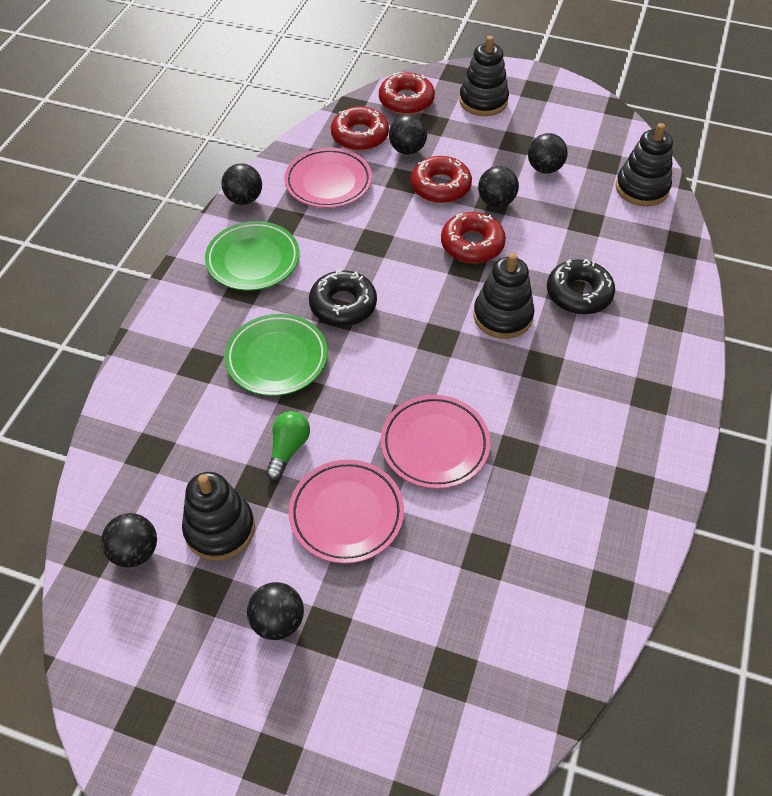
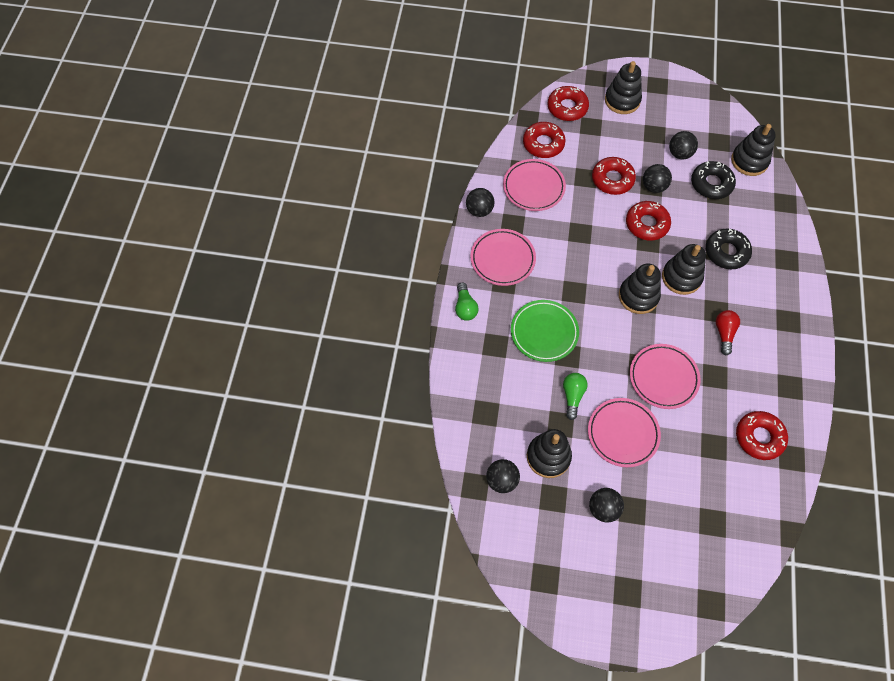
camera: 10 degrees left, 10 degrees up
(177, 311) = (465, 307): none -> green light bulb
(253, 260) = (502, 259): green plate -> pink plate
(343, 305) = (574, 285): black donut -> black donut (711, 184)
(407, 150) = (580, 151): black ball -> none
(431, 331) = (638, 296): none -> black stacking toy
(546, 398) = (724, 333): none -> red light bulb
(563, 554) = (759, 437): none -> red donut

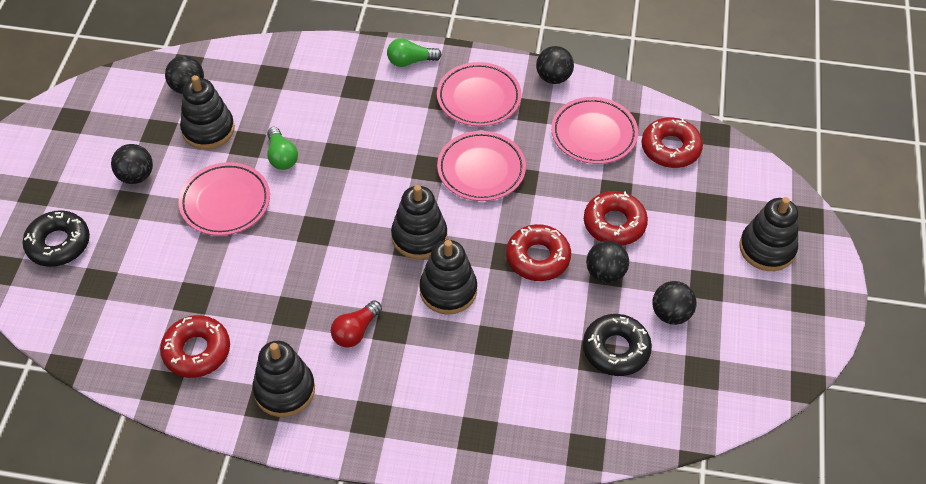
camera: 90 degrees right, 10 degrees down
(544, 332) = (371, 134): green plate -> none
(567, 107) = (741, 179): red donut -> none
(572, 396) = (281, 157): green light bulb -> green light bulb turned 60 degrees clockwise
(663, 378) = (295, 252): pink plate -> pink plate (481, 169)
(724, 333) = (355, 331): red light bulb -> red light bulb turned 120 degrees clockwise
(726, 252) = (490, 353): black donut -> black donut (58, 244)
(749, 161) = (666, 410): black stacking toy -> black stacking toy (284, 390)

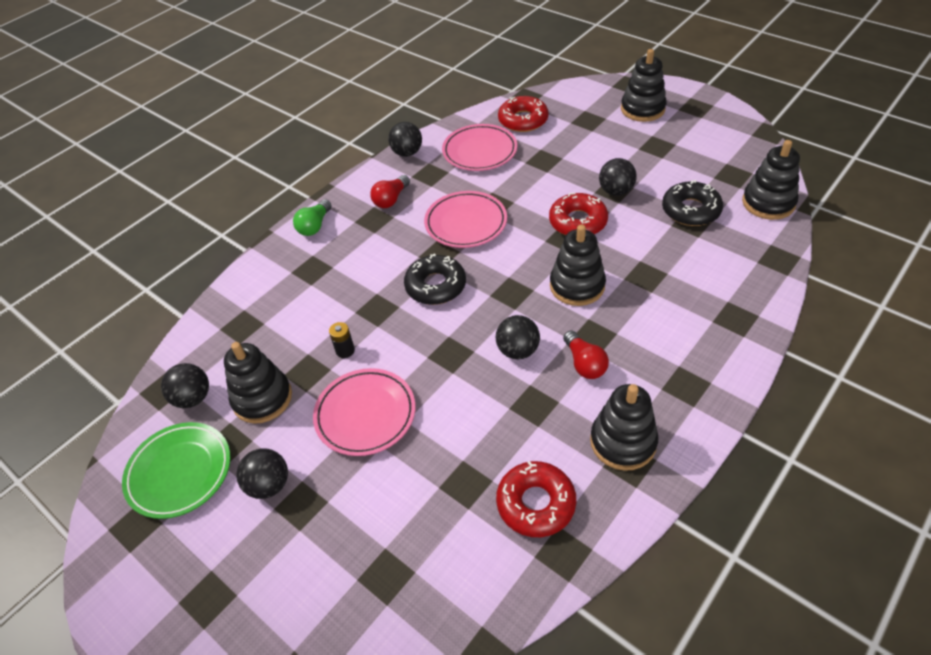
camera: 55 degrees left, 5 degrees down
(58, 244) = (302, 599): black donut -> black donut (435, 286)
(122, 119) = (180, 472): none -> green plate
(281, 157) = (345, 350): green light bulb -> black battery
(419, 237) = (508, 285): black stacking toy -> black stacking toy (768, 203)
(478, 98) = (391, 199): pink plate -> red light bulb
(614, 224) = (572, 170): red donut -> none
(671, 314) = (673, 171): black ball -> black ball (518, 350)

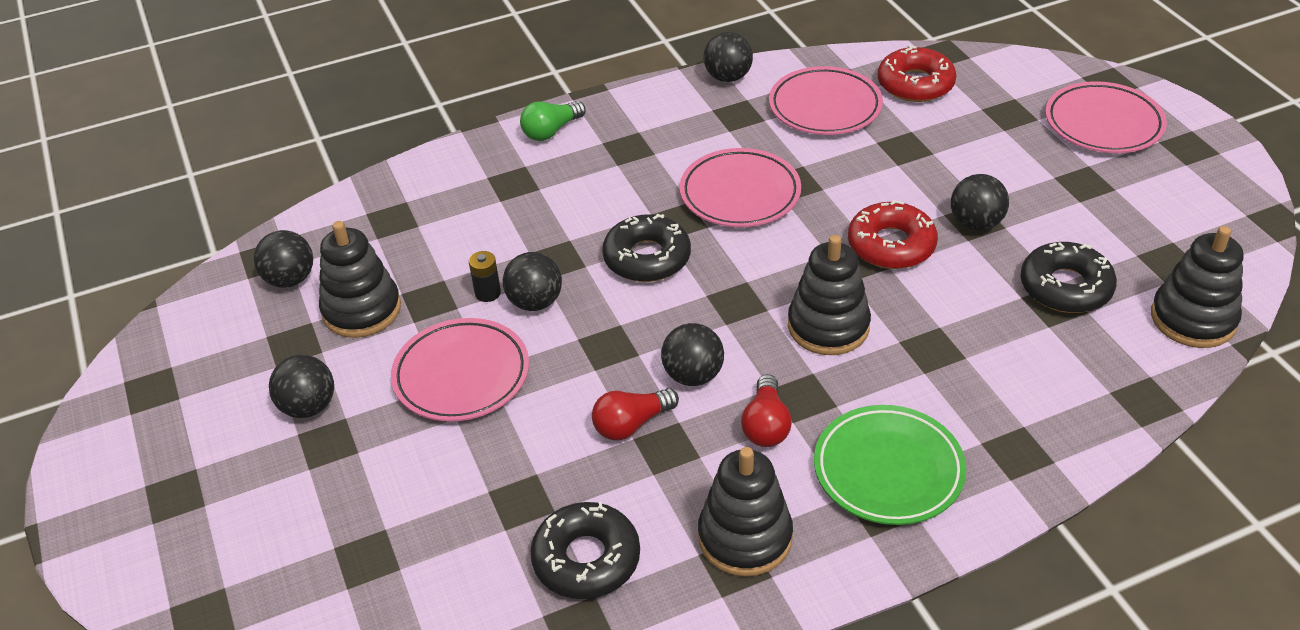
camera: 25 degrees right, 5 degrees down
(180, 472) = (227, 353): green plate -> green plate (888, 470)
(382, 344) = (535, 302): none -> black ball
(391, 199) = (666, 130): red light bulb -> red light bulb (631, 424)
(536, 503) = (586, 559): red donut -> black donut
(642, 109) = (1103, 124): black stacking toy -> pink plate

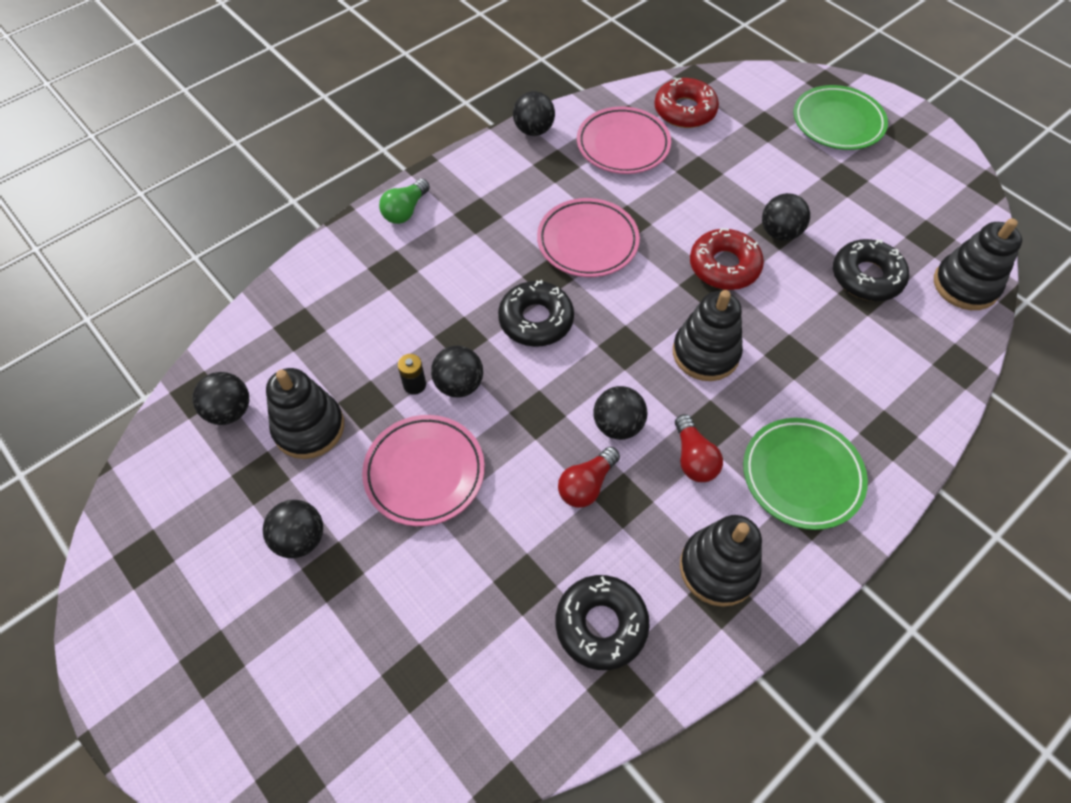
camera: 20 degrees left, 15 degrees up
(1103, 124) = (837, 122): pink plate -> green plate

